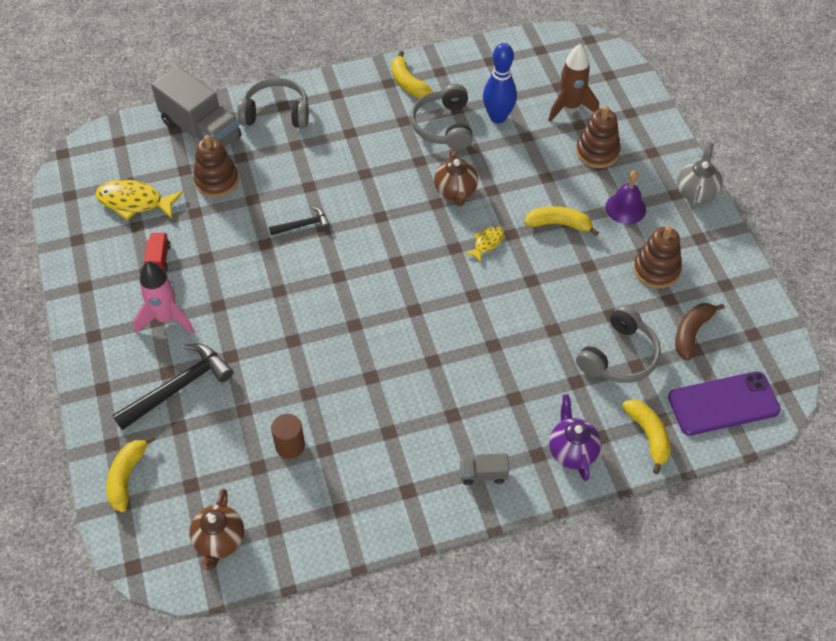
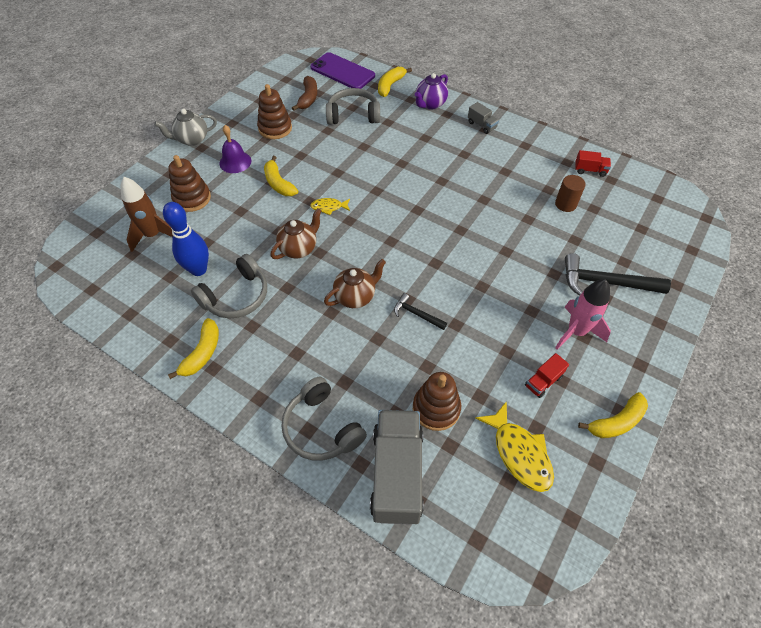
camera: 130 degrees left, 0 degrees up
(127, 477) = (679, 260): yellow banana -> yellow banana (616, 422)
(219, 541) = (646, 194): brown teapot -> brown teapot (355, 297)
(307, 520) = (590, 170): none -> red truck
(691, 333) = (308, 98): brown banana -> brown banana turned 75 degrees counterclockwise

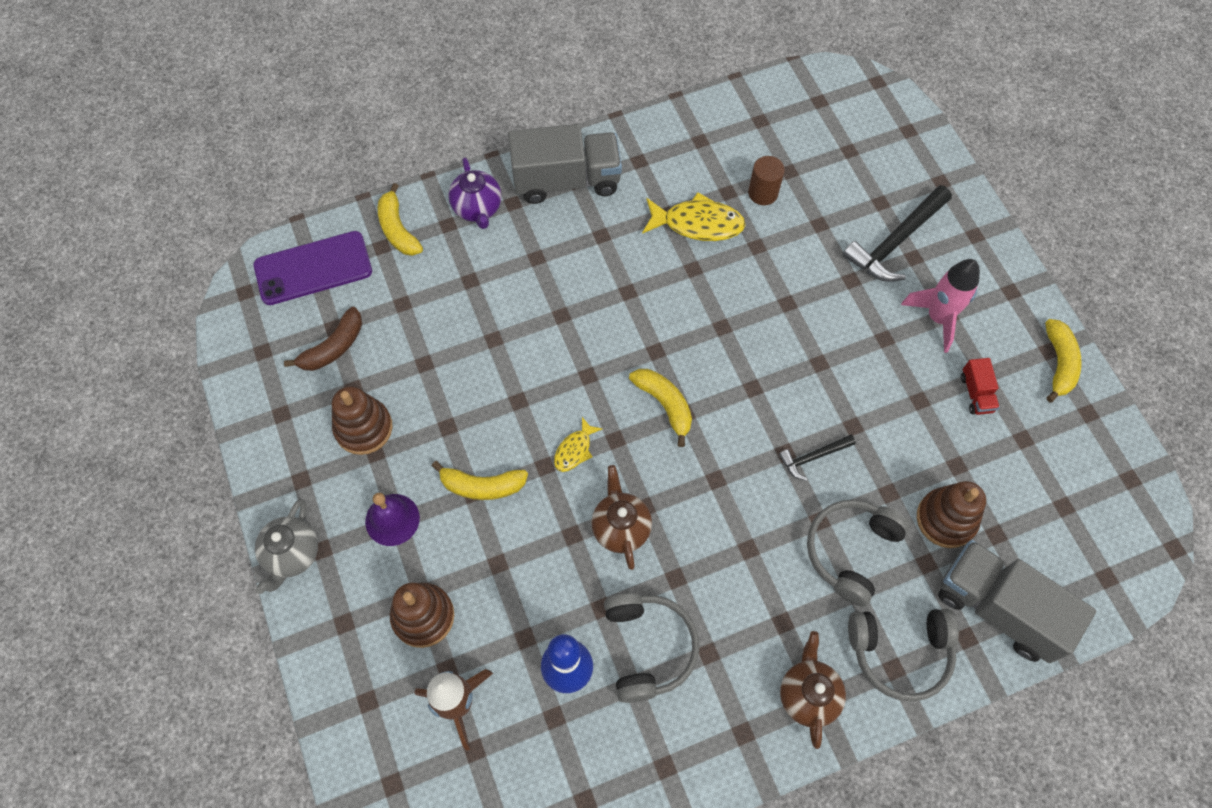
camera: 55 degrees left, 10 degrees up
(202, 353) = (712, 735): yellow banana -> yellow banana (664, 404)
(308, 98) = (333, 347): brown banana -> brown banana turned 90 degrees clockwise
(353, 115) = (420, 313): grey headphones -> grey headphones (851, 551)
(355, 297) = (743, 507): brown teapot -> brown teapot (808, 695)
(482, 125) = (566, 180): grey truck -> grey truck, size x2.25
(519, 453) = (1041, 475): yellow fish -> yellow fish (698, 223)
(590, 170) = (731, 129): red truck -> none

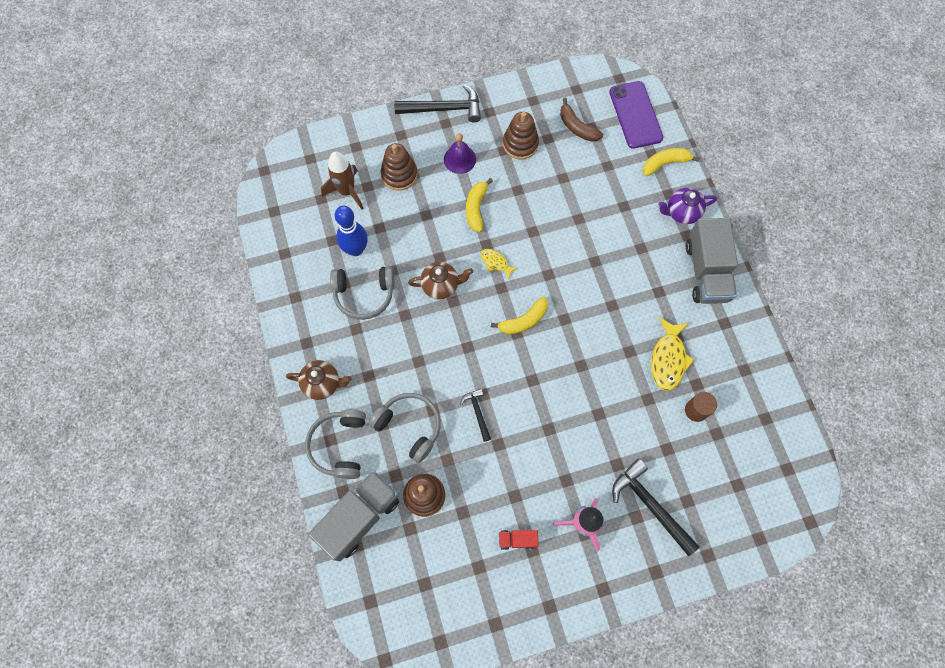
camera: 95 degrees right, 5 degrees up
(292, 555) = (444, 109): grey teapot -> black hammer
(1058, 363) = (538, 611): yellow banana -> none

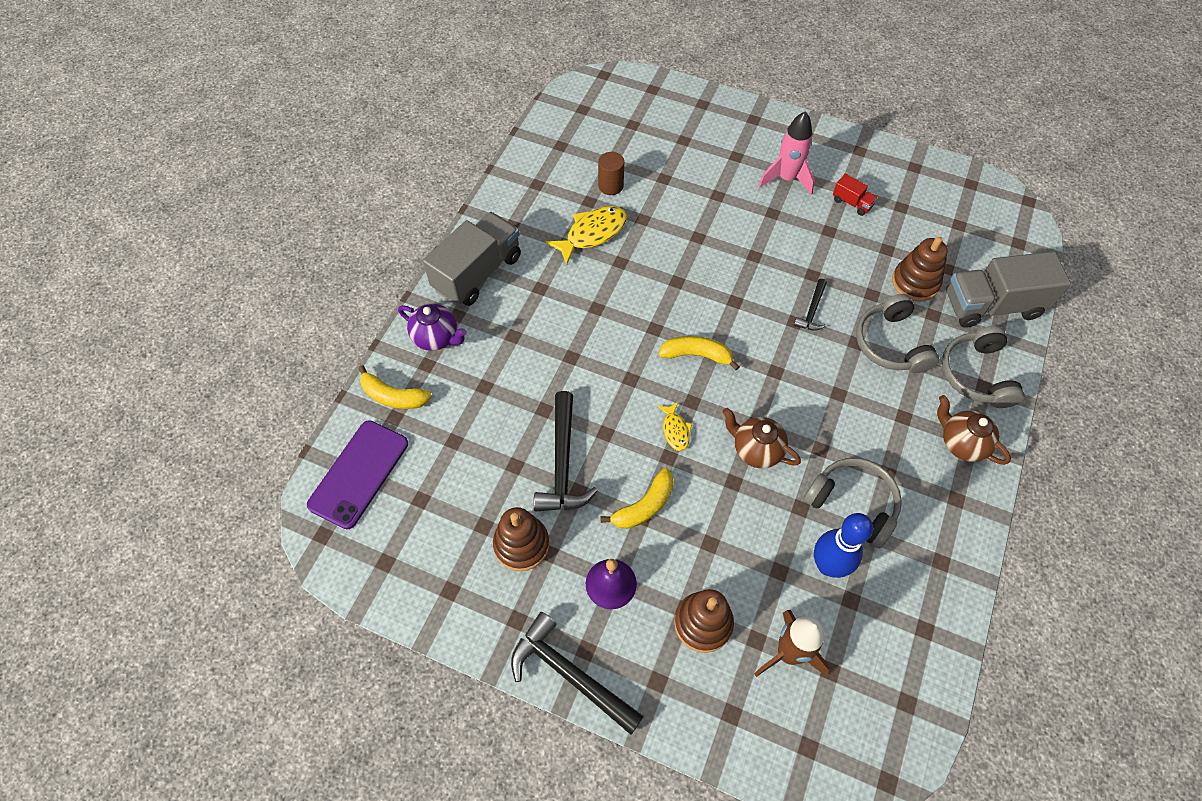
camera: 140 degrees left, 10 degrees down
(340, 445) = (976, 374): grey headphones -> grey headphones turned 135 degrees clockwise
(577, 127) = (437, 512): brown banana -> none
(650, 505) = (717, 155): black hammer -> black hammer (563, 463)

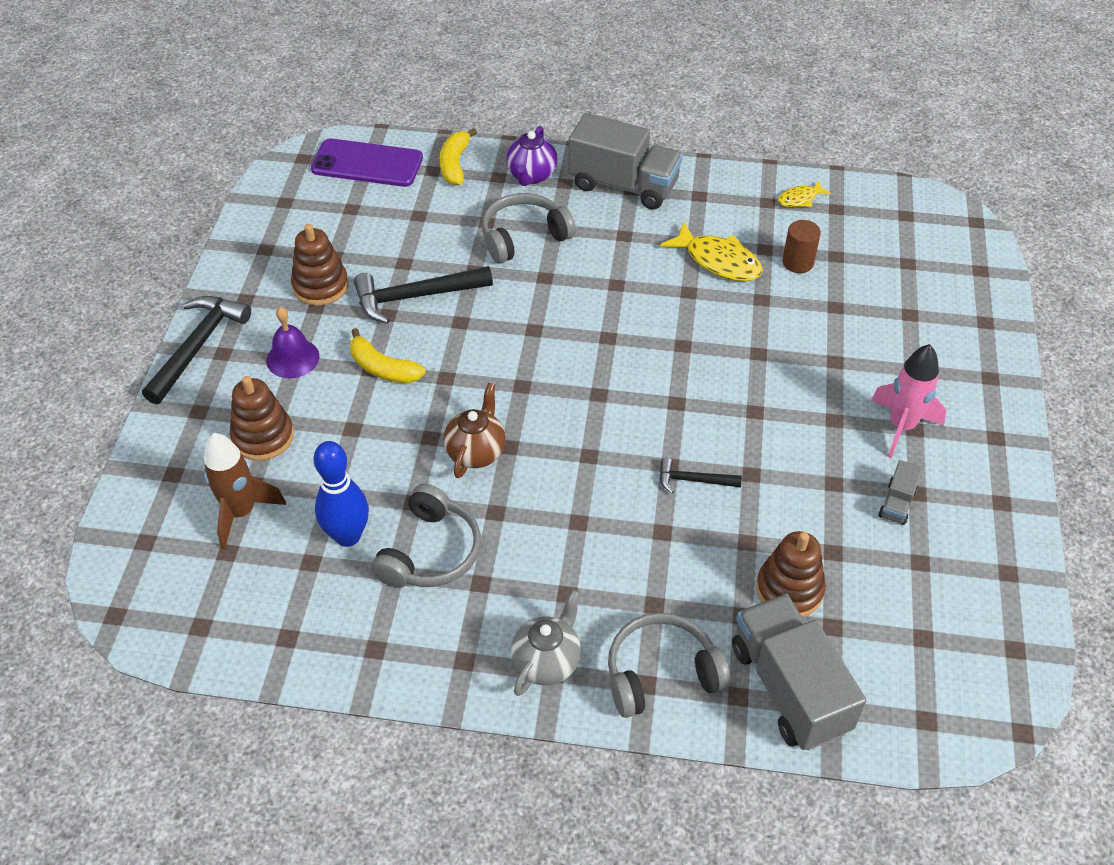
camera: 75 degrees right, 10 degrees down
(675, 430) = (480, 377): yellow fish -> yellow fish (799, 199)
(696, 355) = (585, 380): yellow banana -> none
(852, 203) = (897, 503): red truck -> grey truck
(891, 344) = (675, 570): grey headphones -> grey headphones (524, 237)
(961, 443) = (547, 662): brown teapot -> grey teapot

